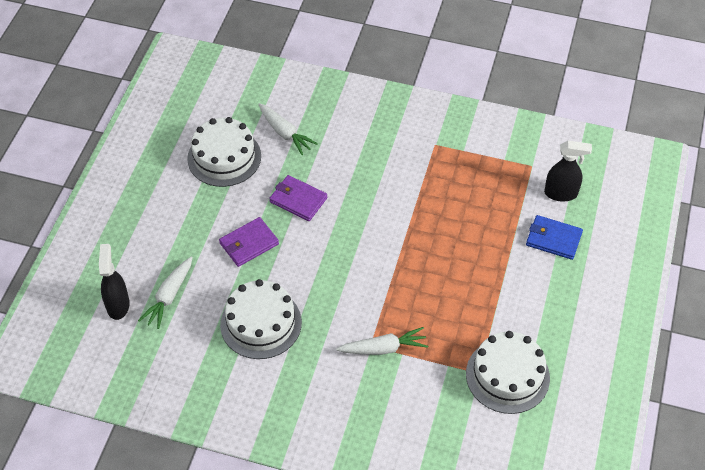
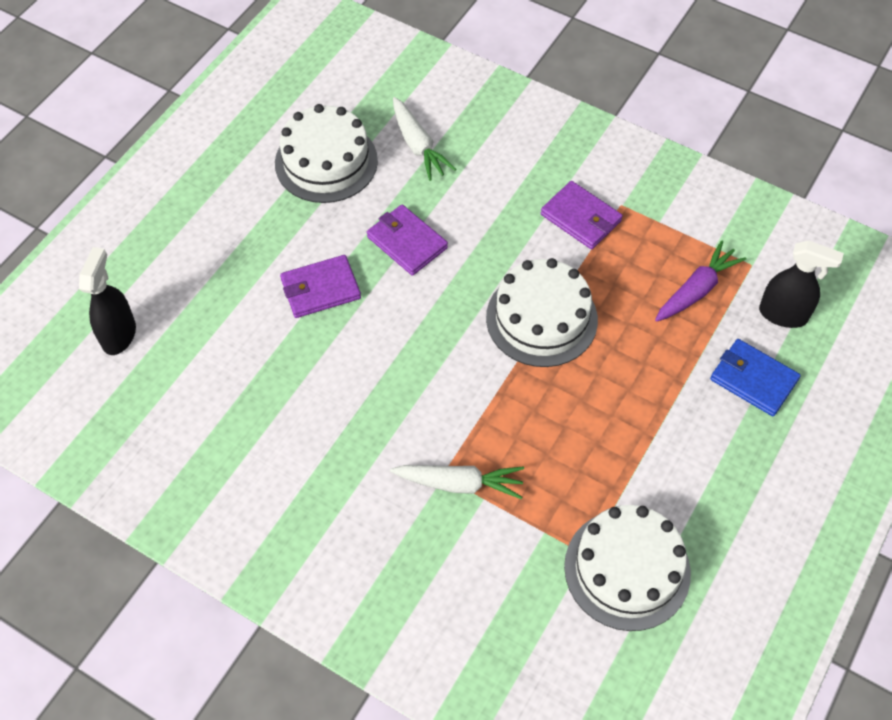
camera: 15 degrees right, 5 degrees up
(169, 296) = (190, 338): white carrot -> none
(261, 323) = (300, 406): white cake -> white cake (541, 318)
(411, 159) = (581, 218): none -> purple wallet
(501, 190) = (696, 290): none -> purple carrot

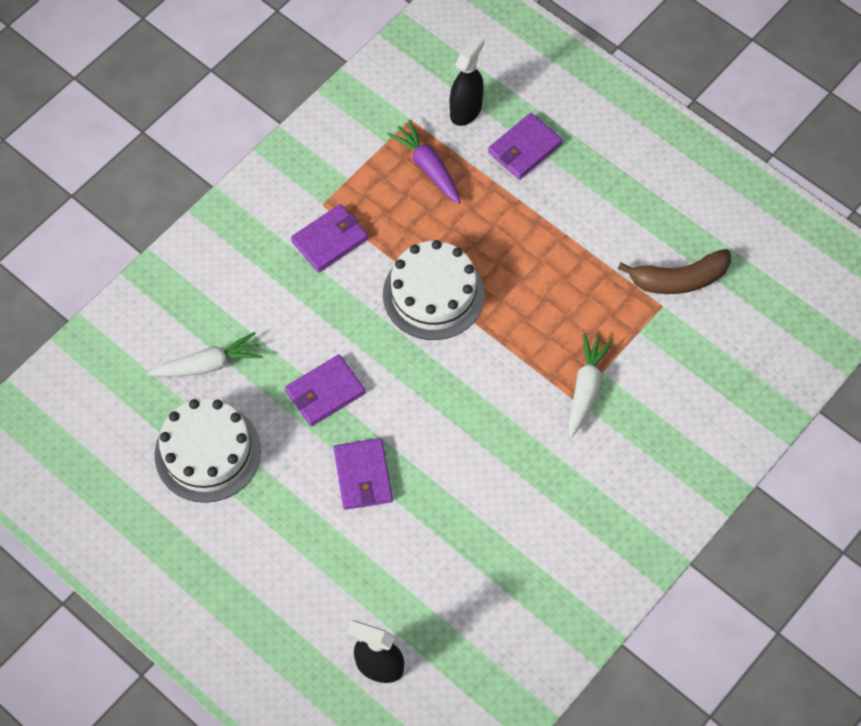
camera: 80 degrees left, 5 degrees up
(627, 569) = (678, 279): white cake -> brown banana
(753, 379) = (524, 148): blue wallet -> purple wallet

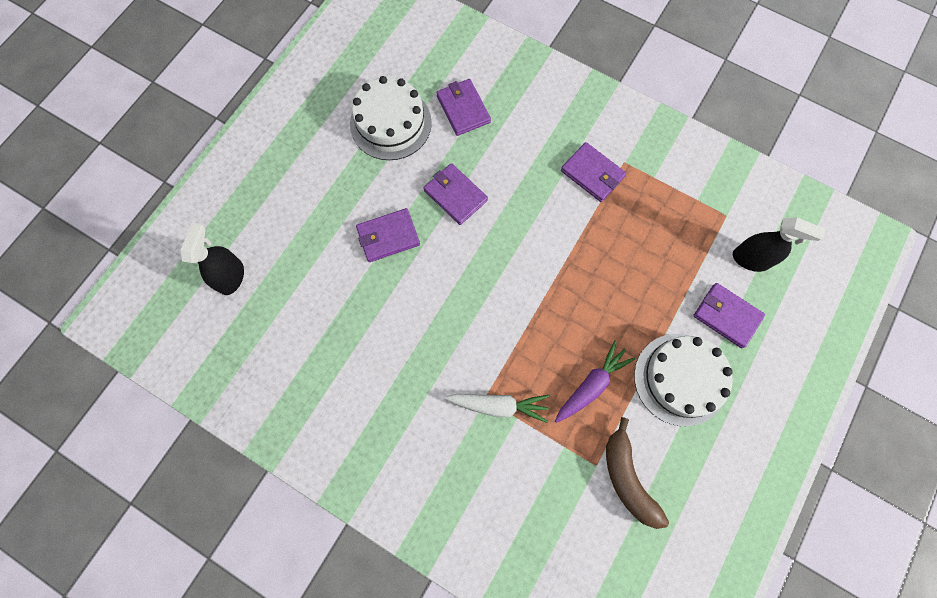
camera: 80 degrees right, 10 degrees up
(208, 364) = (463, 109): white carrot -> purple wallet
(428, 167) = (683, 237): purple carrot -> purple carrot (591, 385)
(433, 294) = (561, 262): white cake -> white cake (680, 379)

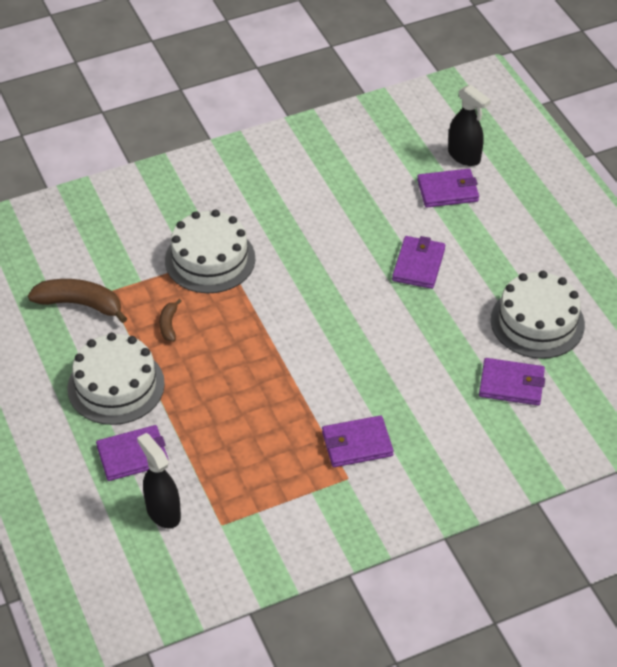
camera: 125 degrees right, 25 degrees down
(455, 195) = (421, 329): purple wallet -> purple wallet (448, 191)
(498, 405) = (210, 259): white carrot -> white cake
(591, 385) = (169, 325): purple carrot -> brown banana
(750, 259) = (163, 512): black spray bottle -> black spray bottle turned 90 degrees clockwise

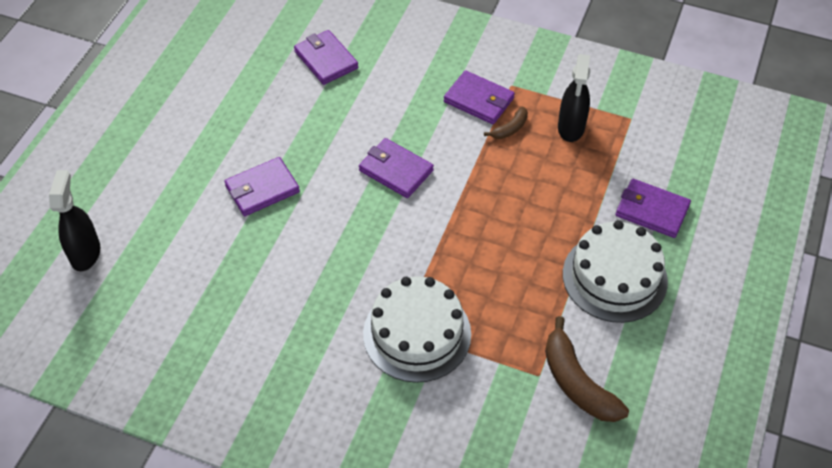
camera: 135 degrees left, 5 degrees up
(163, 512) = (666, 155): black spray bottle -> black spray bottle (571, 128)
(169, 325) = (518, 298): brown banana -> brown banana (510, 129)
(448, 191) = (147, 232): purple wallet -> purple wallet (396, 170)
(537, 322) = (247, 83): white cake -> none

